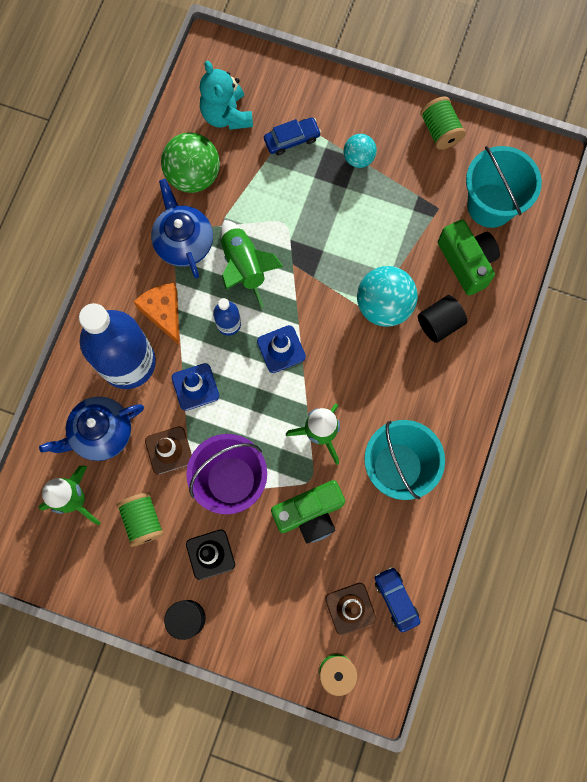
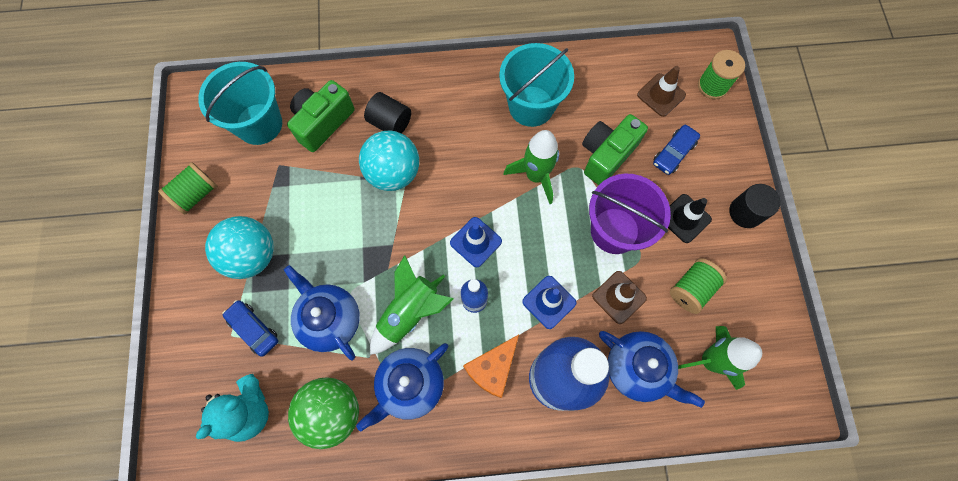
camera: 115 degrees left, 5 degrees down
(270, 200) = (330, 320): none -> blue teapot
(309, 514) = (606, 155): green camera -> green camera turned 90 degrees counterclockwise
(358, 158) = (252, 255): turquoise ball -> turquoise ball, size x1.73
(396, 599) = (634, 66): blue car -> blue car (673, 153)

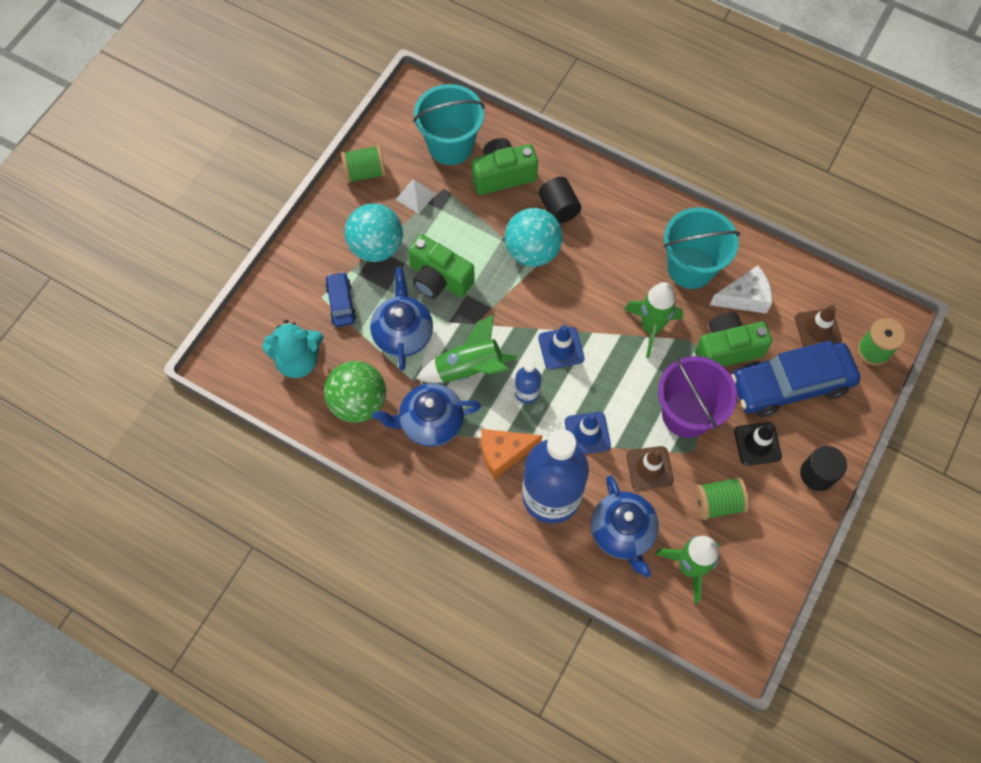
camera: 35 degrees right, 5 degrees down
(257, 187) = (415, 196): none -> white pyramid
(329, 249) = (439, 279): none -> green camera
(589, 104) = (744, 297): none -> white cheese
(673, 153) = (790, 384): blue car -> blue car, size x2.08

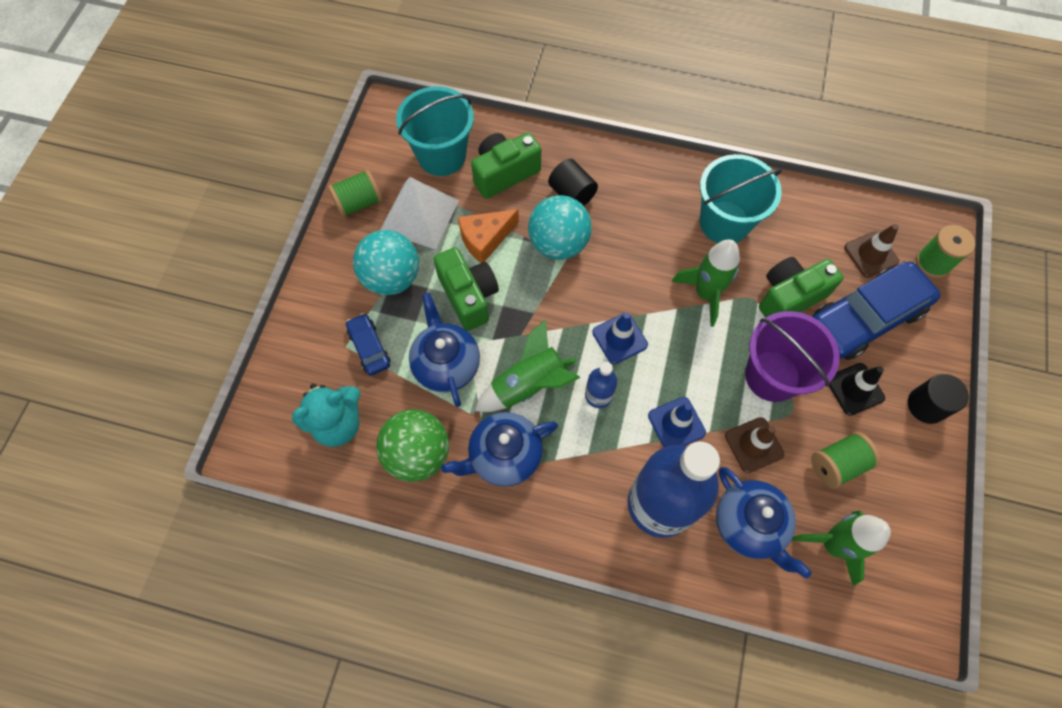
camera: 15 degrees left, 0 degrees up
(415, 196) = (419, 215): white pyramid -> white pyramid, size x1.93
(439, 279) = (468, 296): green camera -> green camera turned 135 degrees counterclockwise
(504, 453) = (594, 469): orange cheese -> orange cheese (485, 239)
(744, 297) = (788, 240): white cheese -> none

